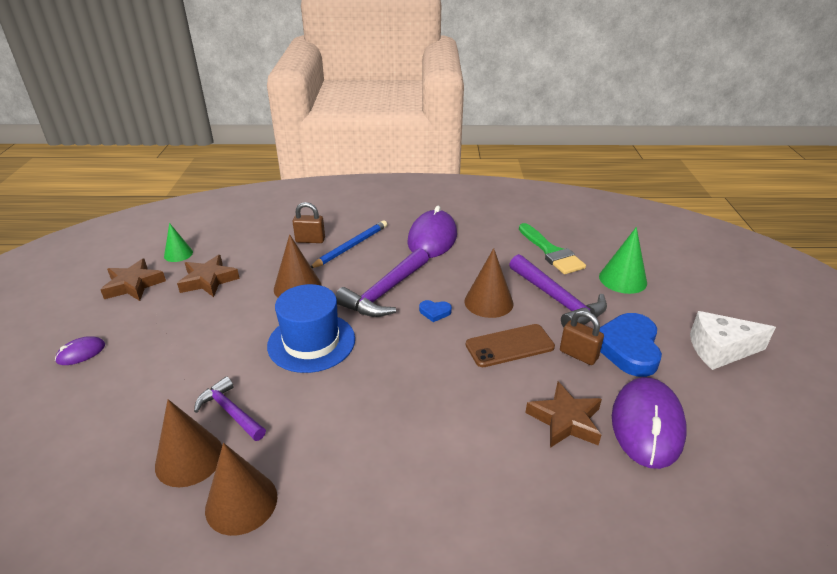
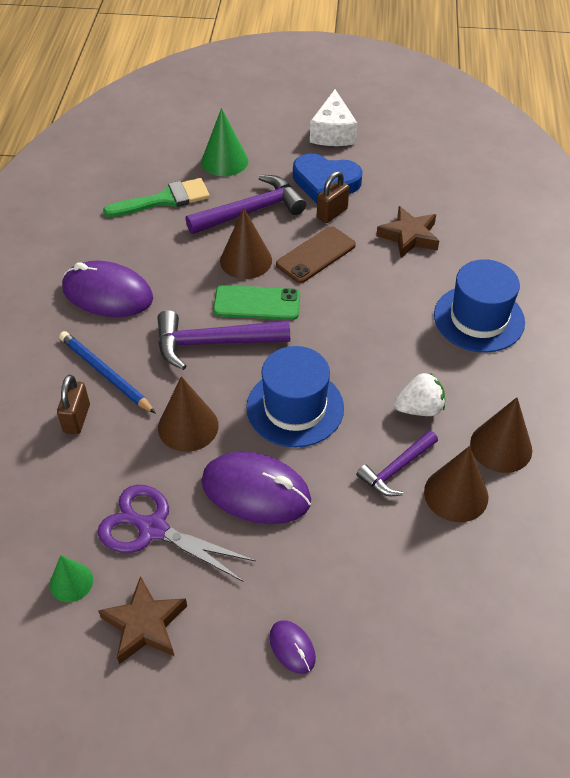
camera: 85 degrees left, 15 degrees up
(208, 280) = (152, 528): brown star -> purple scissors
(302, 429) = (419, 408): none -> white strawberry
(385, 292) = (214, 343): purple hammer -> purple hammer turned 135 degrees clockwise
(435, 312) = (257, 303): blue heart -> green phone
(439, 488) = (479, 318): none -> blue hat
(509, 346) = (316, 255): brown phone -> brown phone turned 60 degrees clockwise
(647, 425) = (414, 194): purple mouse -> purple mouse (256, 491)

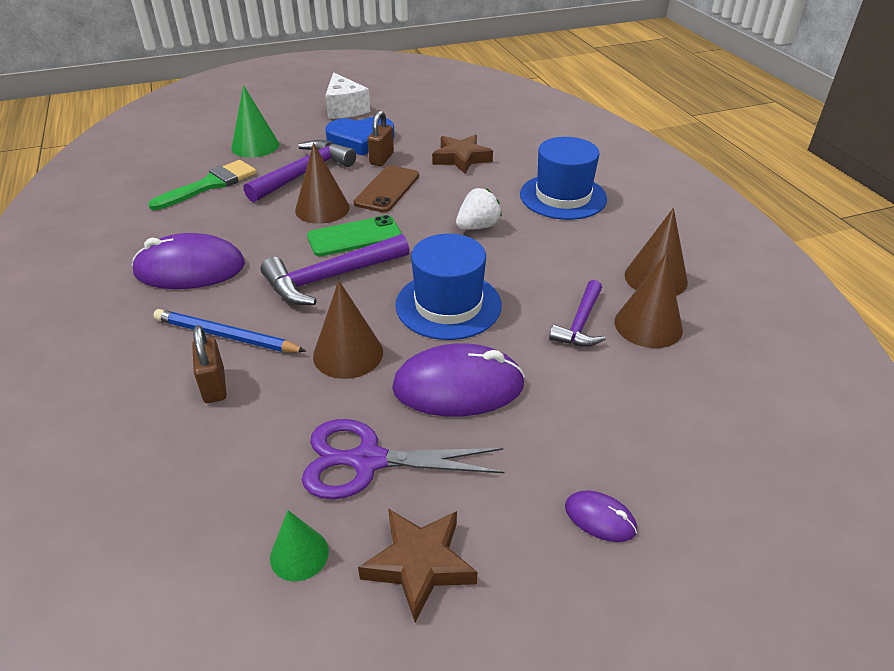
camera: 25 degrees left, 10 degrees down
(419, 408) = (564, 272): white strawberry -> white strawberry (478, 226)

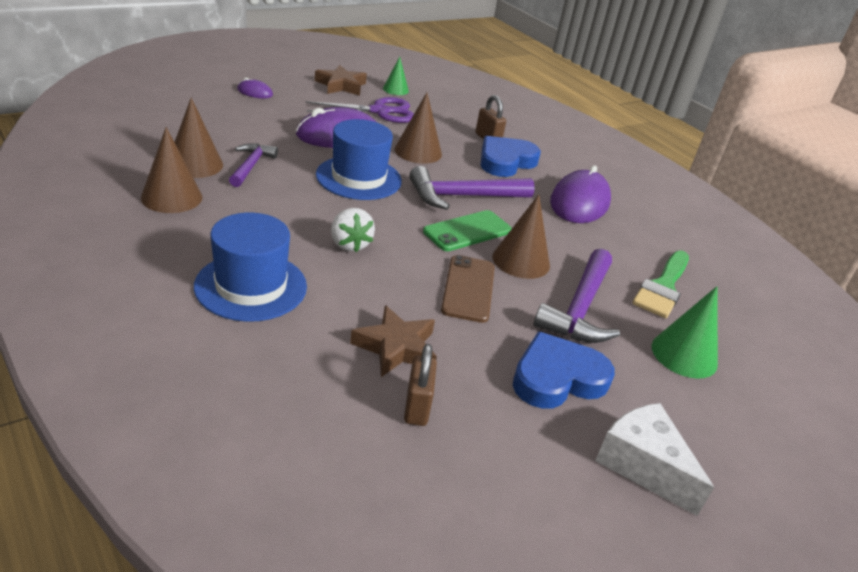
camera: 160 degrees right, 5 degrees down
(190, 269) = (579, 202): purple mouse -> purple mouse turned 45 degrees counterclockwise
(226, 336) = (505, 161): blue pencil -> blue heart
(331, 278) = (463, 196): purple hammer -> purple hammer turned 150 degrees counterclockwise
(381, 159) = (504, 340): brown padlock -> brown padlock (417, 407)
(478, 226) = (349, 244): white strawberry -> white strawberry turned 60 degrees counterclockwise

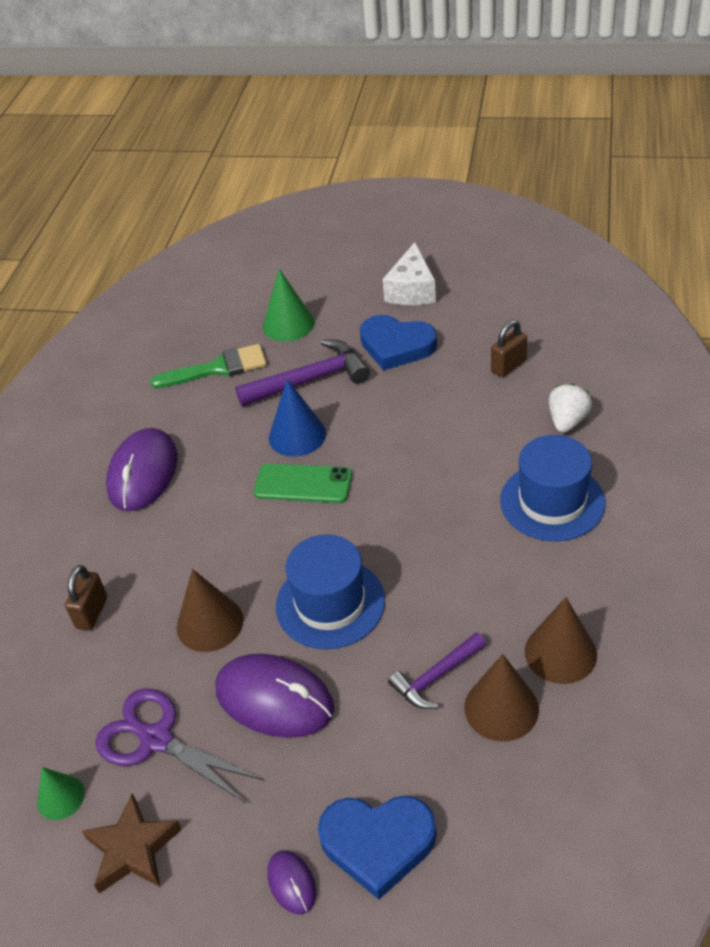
camera: 125 degrees left, 10 degrees up
(349, 244) = (429, 513): white strawberry -> white strawberry (567, 421)
(396, 347) = (483, 407): brown star -> none
(463, 196) = (250, 529): purple hammer -> none
(468, 288) = (375, 429): brown phone -> none
(505, 161) = (129, 563): blue heart -> blue heart (378, 843)
(521, 261) = (297, 435): brown cone -> blue cone
(579, 202) = (143, 473): purple mouse -> purple mouse turned 60 degrees counterclockwise

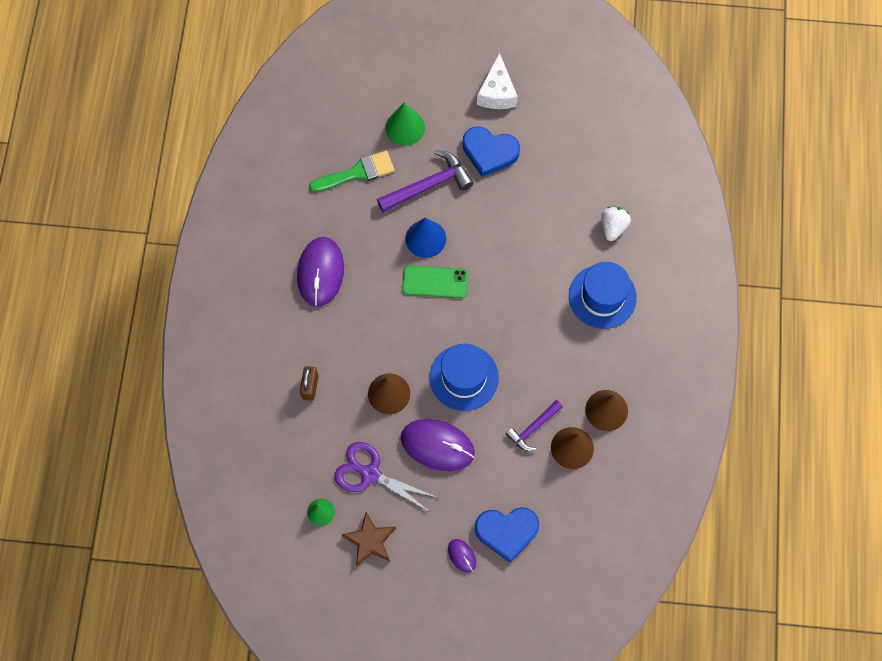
camera: 10 degrees left, 25 degrees up
(508, 366) = (572, 174): brown padlock -> none

